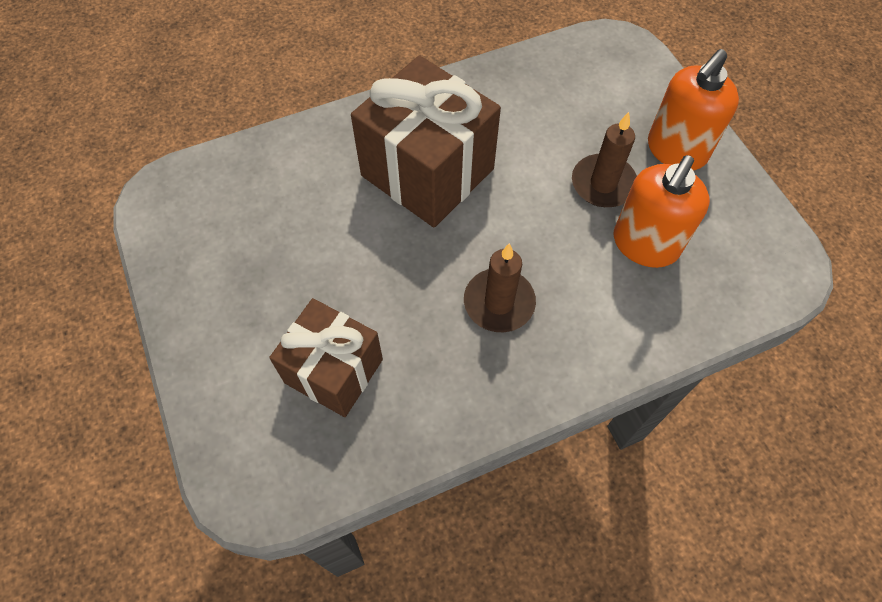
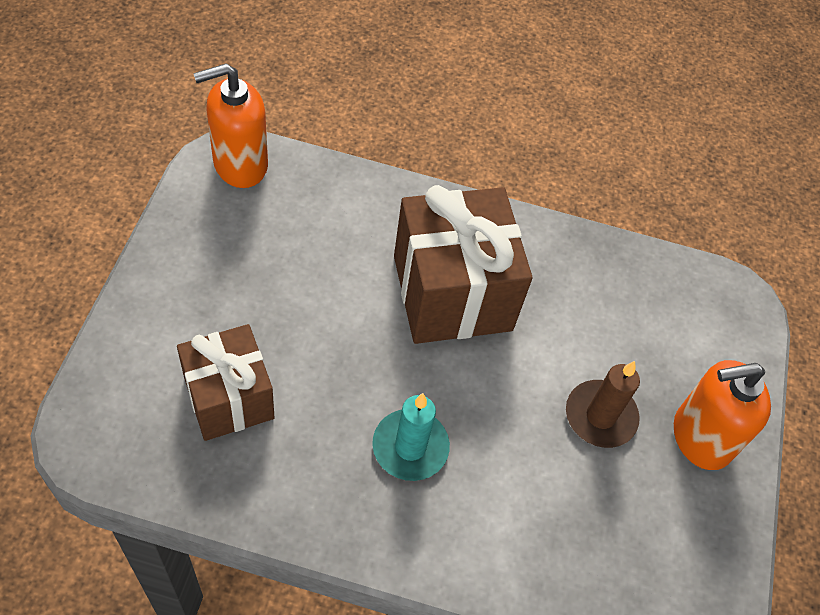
camera: 30 degrees right, 5 degrees down
(499, 302) = (410, 447): brown candle -> turquoise candle
(645, 244) = (587, 497): orange soap dispenser -> orange soap dispenser (240, 164)

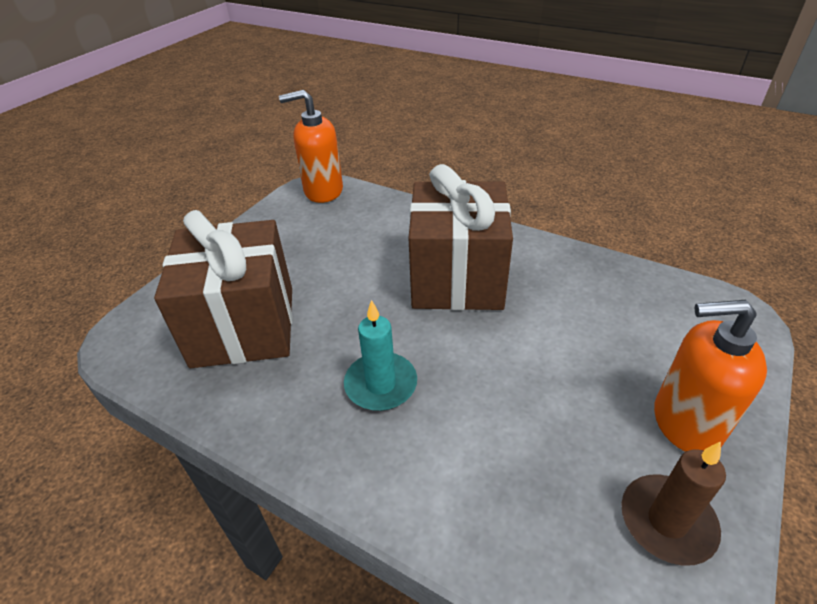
camera: 25 degrees right, 15 degrees down
(229, 398) = (244, 326): brown gift -> brown gift, size x1.54
(600, 416) = (576, 387): brown candle -> brown candle (667, 521)

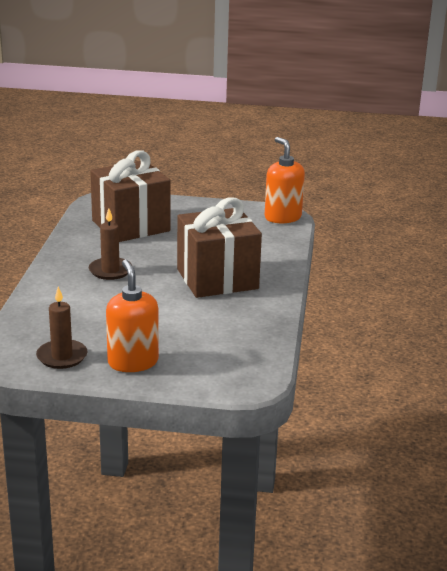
camera: 65 degrees right, 15 degrees down
(381, 384) = (110, 271): turquoise candle -> brown candle

